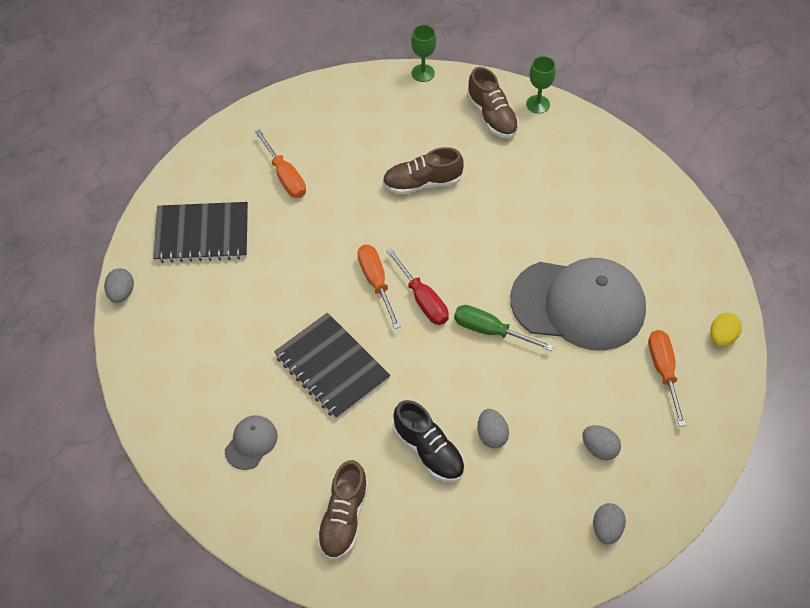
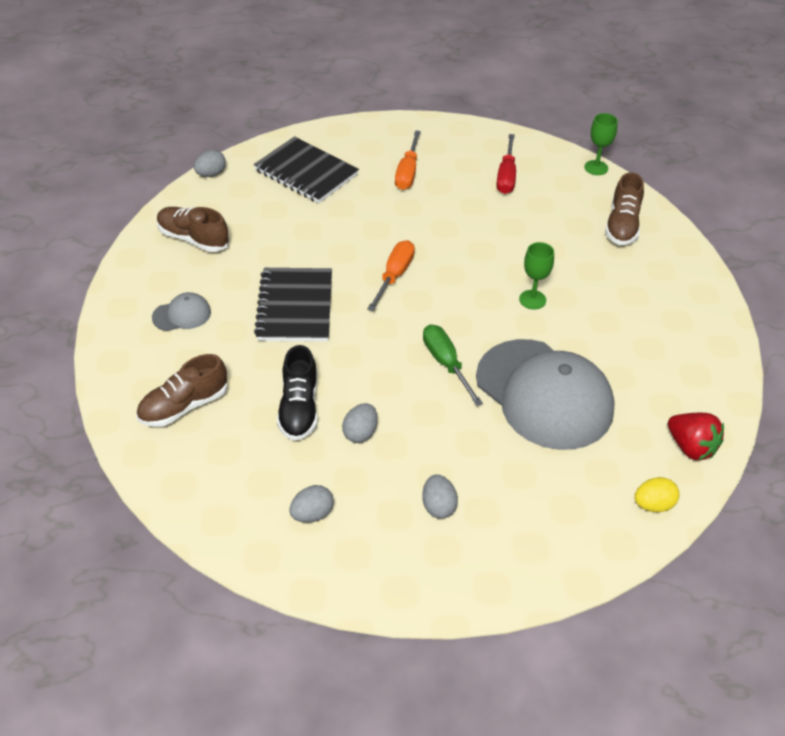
camera: 40 degrees right, 10 degrees down
(422, 183) = (509, 235): brown shoe -> brown shoe (193, 239)
(423, 300) = (417, 309): red screwdriver -> red screwdriver (506, 176)
(538, 104) = (673, 239): green goblet -> green goblet (532, 299)
(606, 529) = (374, 568): grey egg -> grey egg (312, 514)
(663, 371) = (565, 492): orange screwdriver -> none
(703, 274) = (691, 447): none -> red strawberry

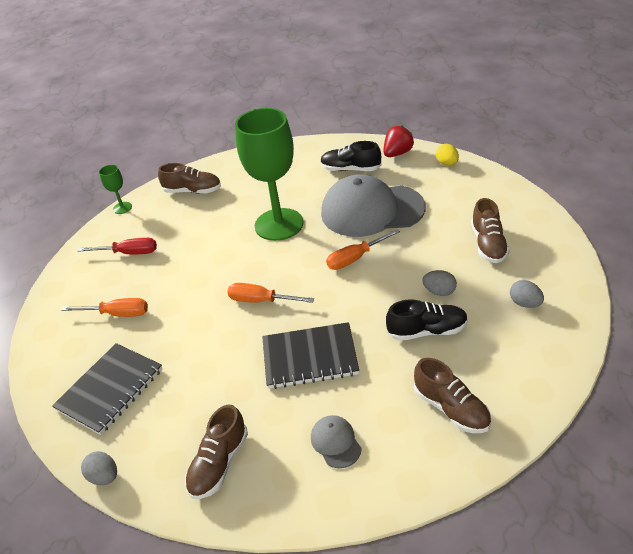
camera: 90 degrees left, 5 degrees down
(438, 506) = (488, 244): grey egg -> brown shoe
(446, 363) = (355, 258): green screwdriver -> orange screwdriver
(532, 299) = (279, 224): green goblet -> green goblet, size x2.40
(544, 394) = (372, 210): grey cap -> grey cap turned 135 degrees counterclockwise
(652, 385) = (350, 169): none -> black shoe

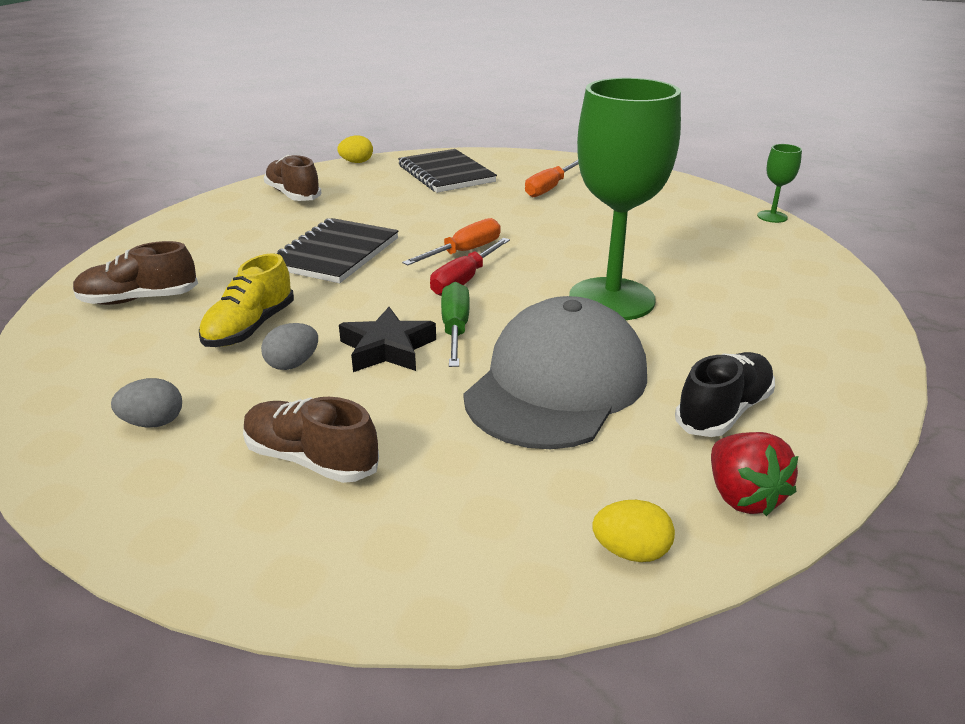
camera: 115 degrees right, 10 degrees down
(104, 477) = (356, 162): grey egg -> yellow egg
(129, 253) = (657, 207): red screwdriver -> red screwdriver (464, 280)
(193, 191) = (776, 262): brown shoe -> none
(335, 442) = (221, 238): grey cap -> none
(355, 258) = (455, 329): orange screwdriver -> green screwdriver
(394, 270) = (387, 348): none -> black star
(427, 331) = (250, 328): black shoe -> yellow shoe

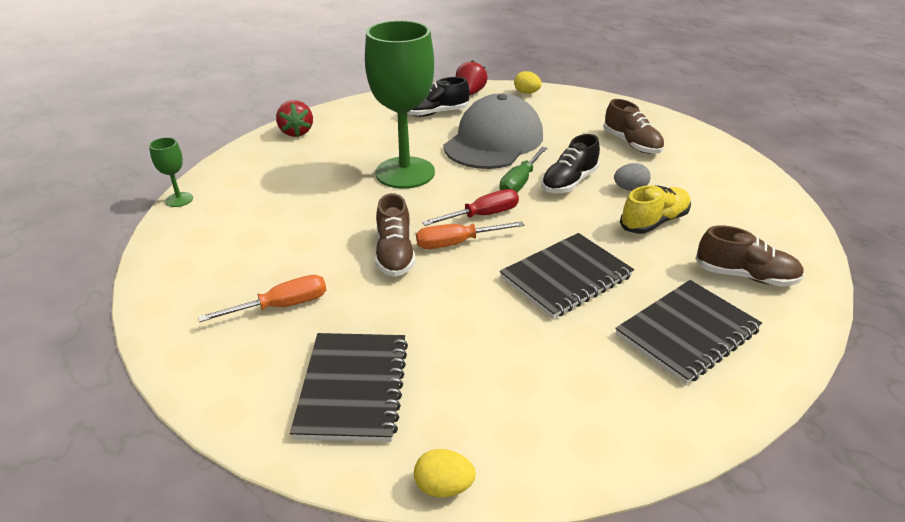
camera: 150 degrees left, 5 degrees up
(153, 423) = (711, 179): grey egg -> none
(210, 245) = (687, 333): none -> black notebook
(293, 195) = (575, 411): brown shoe -> brown shoe (395, 254)
(387, 348) = (569, 182): black star -> black shoe
(557, 384) = (494, 141): grey cap -> grey cap turned 150 degrees clockwise
(838, 309) = (296, 132): none -> red strawberry

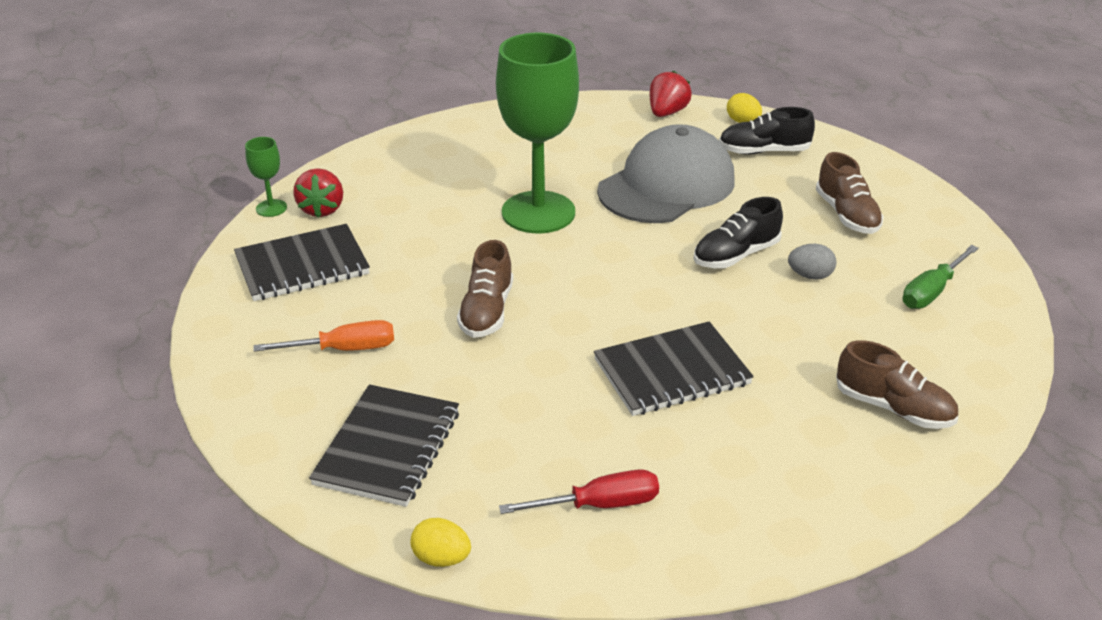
camera: 15 degrees right, 0 degrees up
(296, 132) = (428, 140): red strawberry -> red strawberry (322, 209)
(435, 113) = (609, 136): black shoe -> black shoe (764, 151)
(456, 243) = (562, 310): orange screwdriver -> none
(482, 215) = (608, 281): red screwdriver -> red screwdriver (599, 505)
(520, 182) = (673, 246): green screwdriver -> green screwdriver (931, 291)
(654, 222) = (817, 323): yellow shoe -> none
(687, 333) = (781, 460): black notebook -> black notebook (302, 266)

